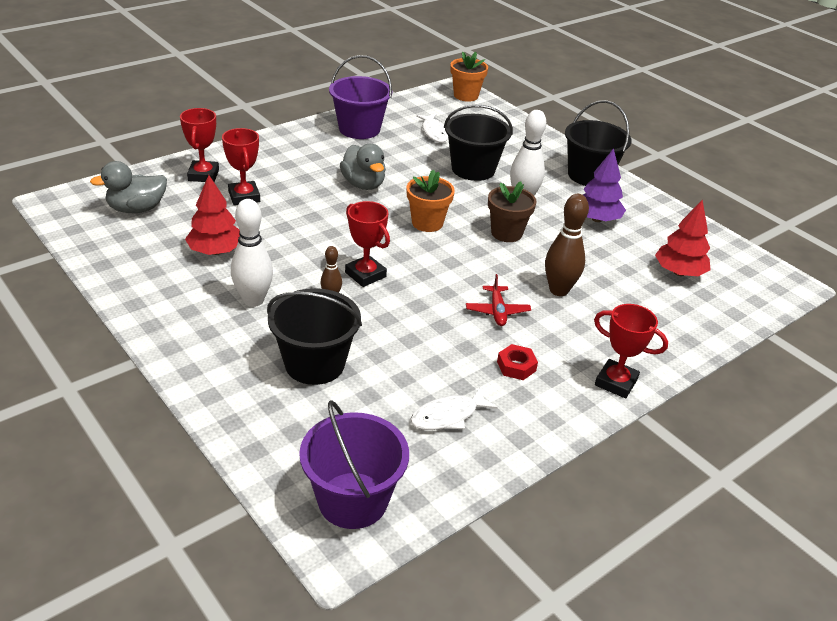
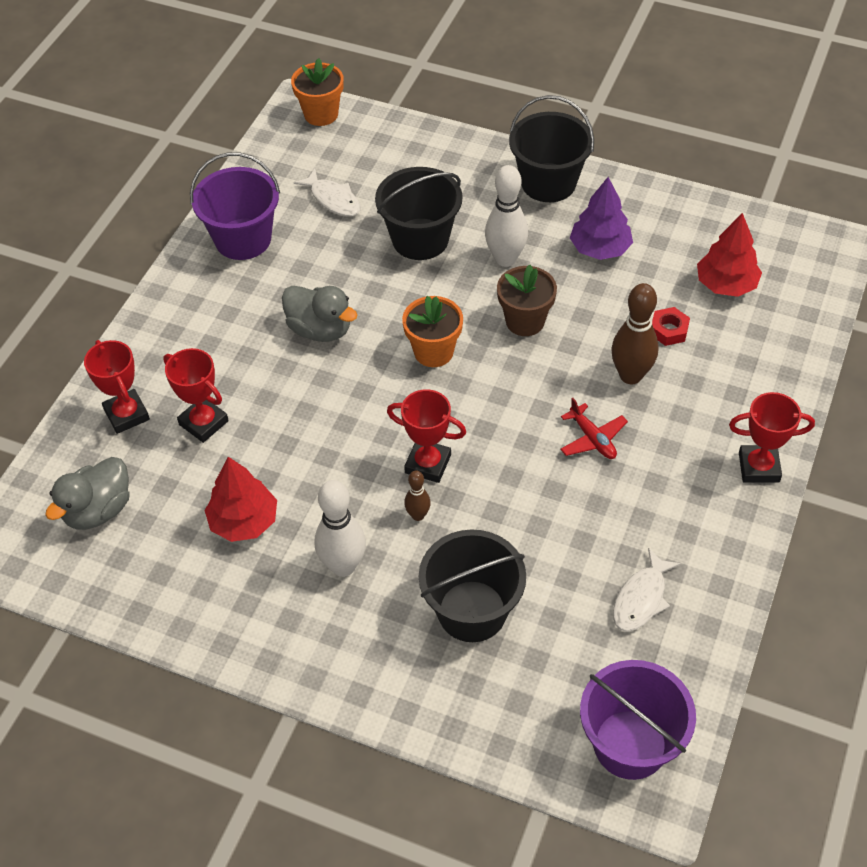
camera: 25 degrees left, 15 degrees up
(516, 366) = (659, 500): red nut -> red nut (668, 330)

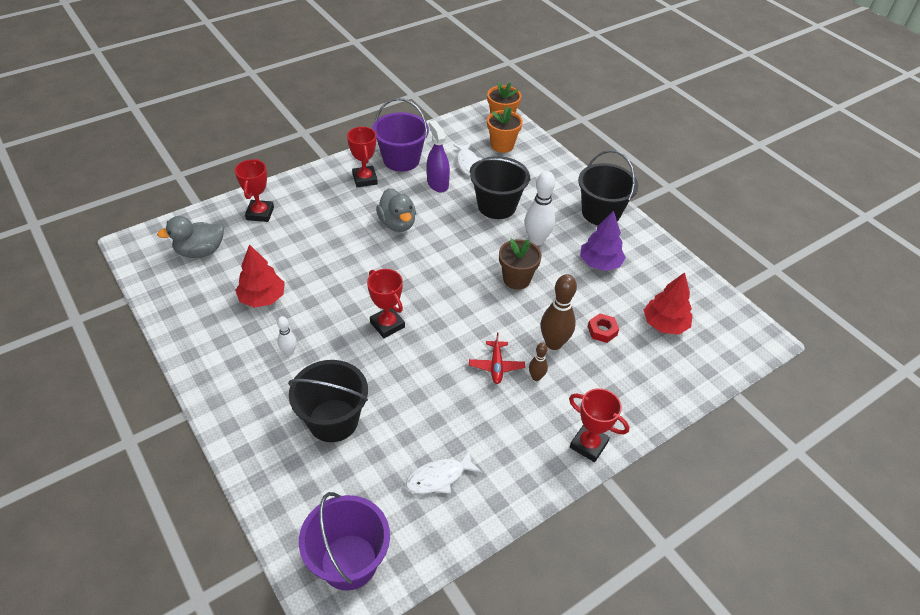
camera: 30 degrees right, 5 degrees down
(203, 423) = (292, 238): red trophy -> red trophy (365, 179)
(320, 248) = (437, 184): none -> purple spray bottle
(343, 566) = (289, 352): white bowling pin -> white bowling pin, size x0.53
(418, 515) = (355, 349): brown bowling pin -> brown bowling pin (536, 377)
(433, 352) = (448, 267): orange flower pot -> orange flower pot (502, 145)

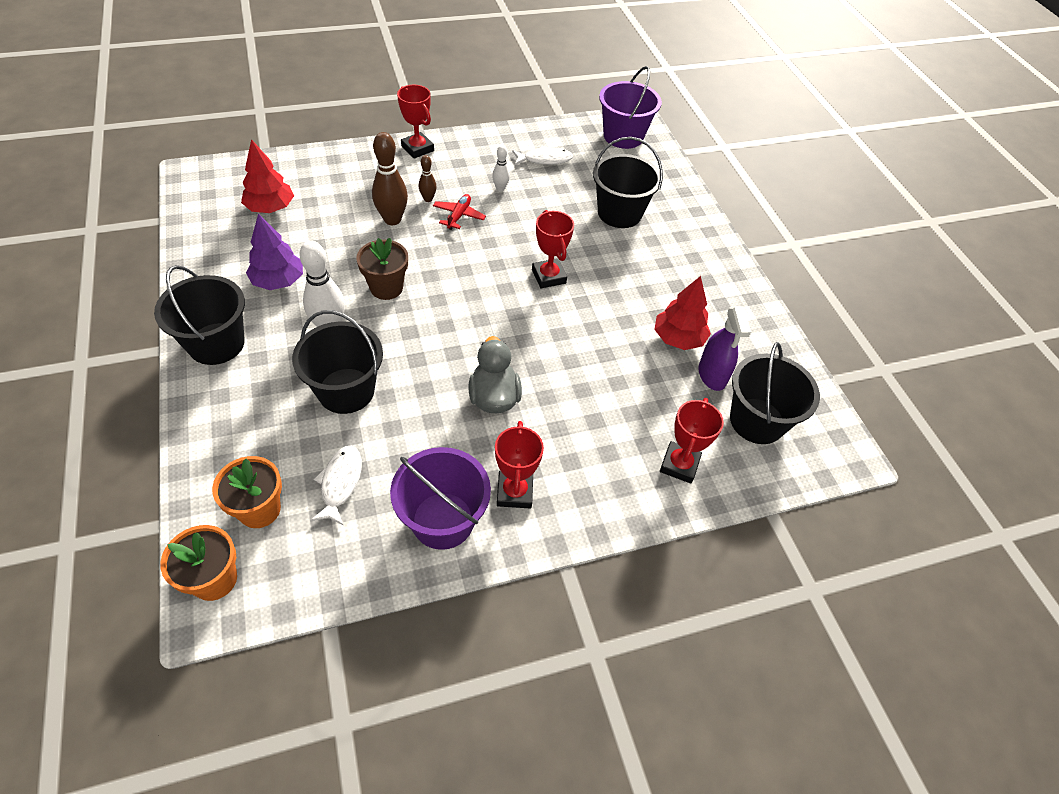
camera: 165 degrees left, 5 degrees up
(200, 251) = (757, 421): grey duck -> black bucket
(289, 352) = (653, 276): white bowling pin -> white bowling pin (500, 188)
(437, 184) = (408, 453): purple spray bottle -> purple spray bottle (712, 375)
(602, 331) = (337, 218): red nut -> none

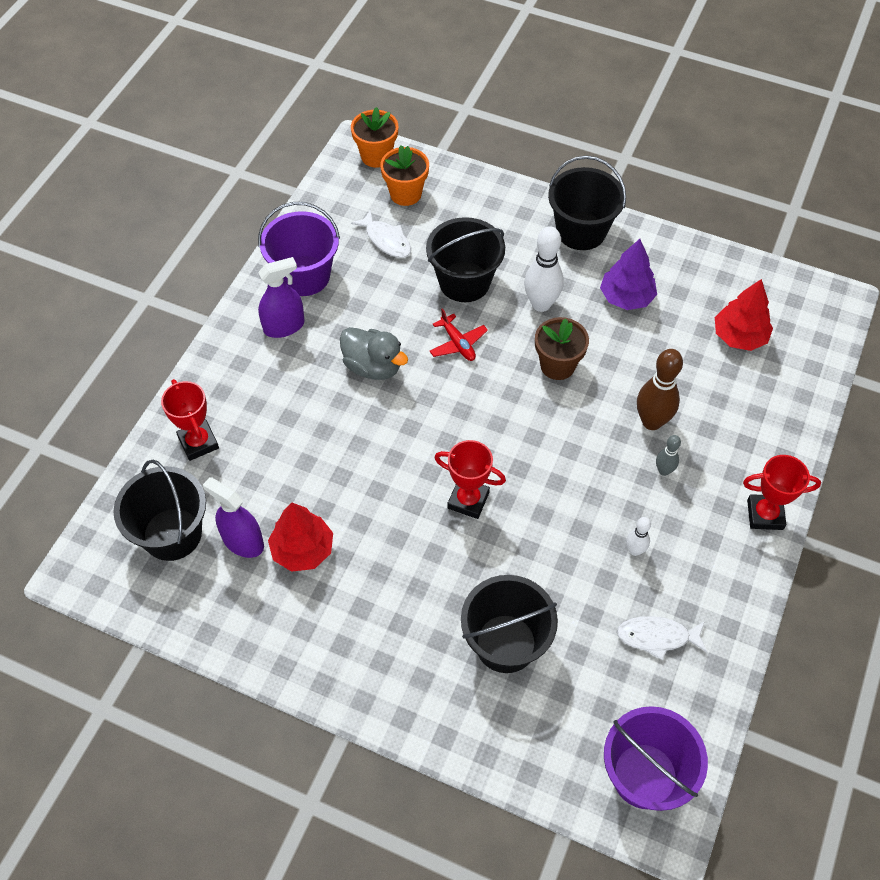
camera: 135 degrees right, 5 degrees up
(428, 199) = (664, 471): brown bowling pin -> grey bowling pin
(459, 216) = (616, 481): red plane -> red plane (458, 343)
(514, 492) = (284, 326): red trophy -> purple spray bottle
(545, 159) = (657, 637): white fish -> white fish turned 60 degrees clockwise

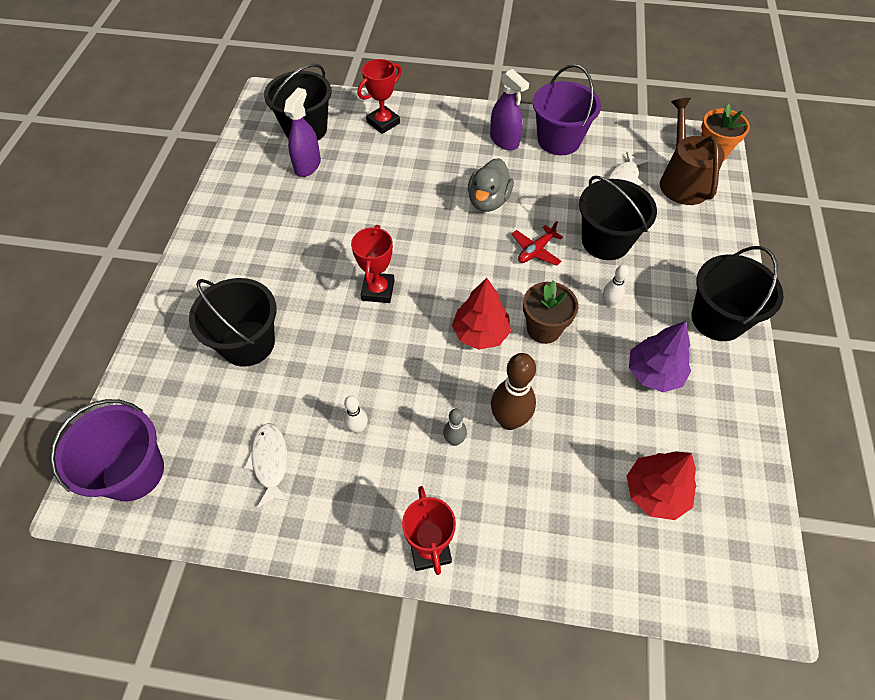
camera: 75 degrees right, 0 degrees up
(303, 550) = (308, 199): red tree -> red tree (480, 333)
(405, 194) = (682, 181): orange flower pot -> brown watering can
(541, 304) = (609, 303): white bowling pin -> white bowling pin, size x0.53

